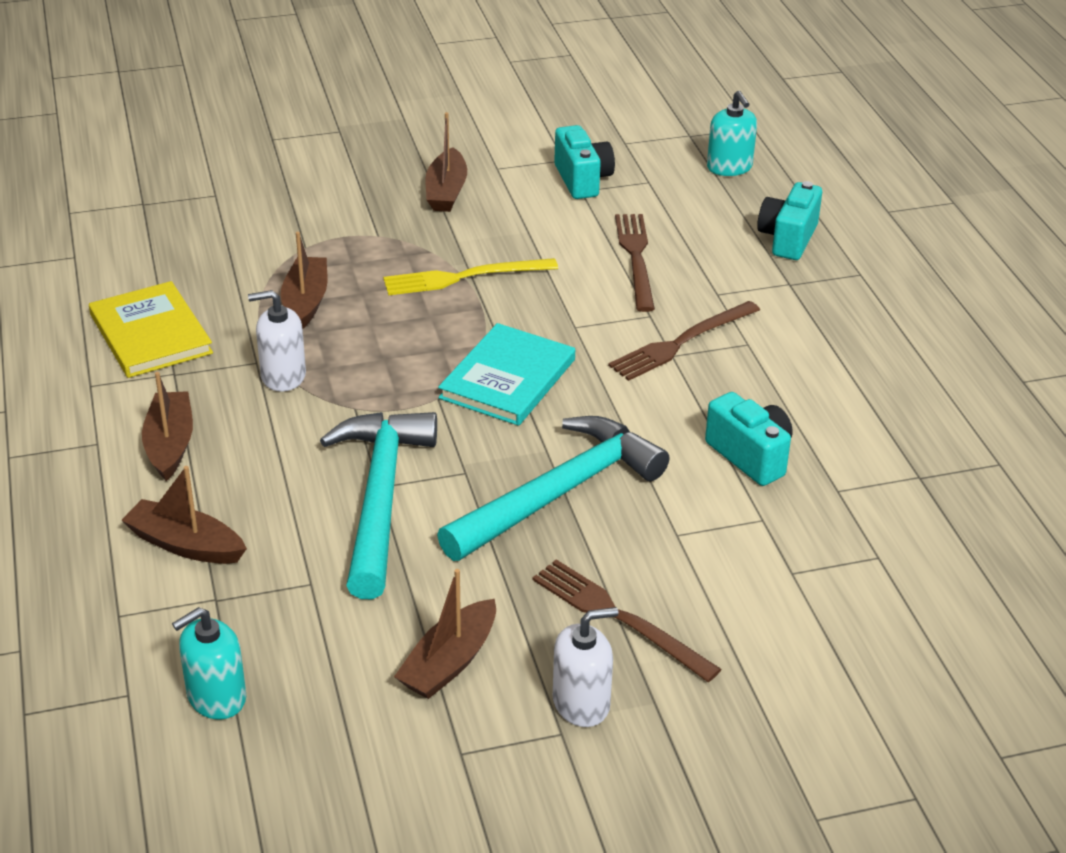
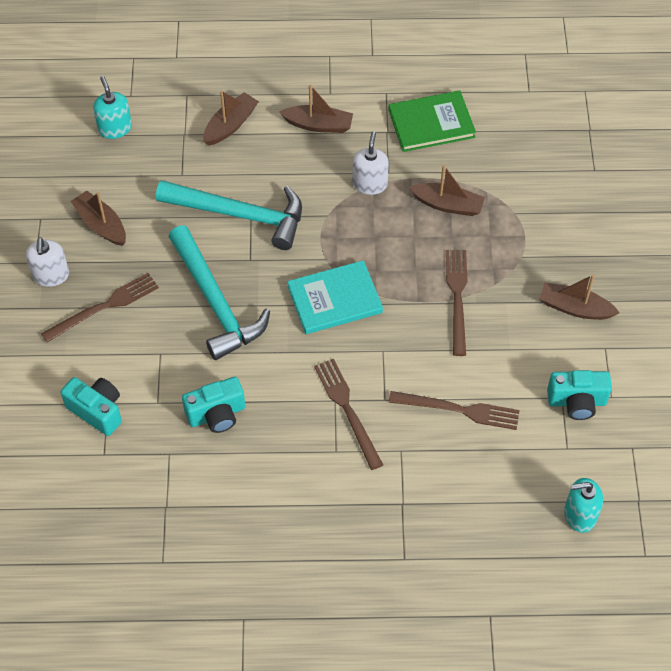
camera: 105 degrees right, 20 degrees up
(151, 334) = (431, 123): yellow book -> green book
(464, 277) = (457, 297): yellow fork -> brown fork
(507, 379) = (334, 299): turquoise book -> turquoise book turned 60 degrees counterclockwise
(788, 239) = (463, 523): turquoise camera -> turquoise camera (97, 411)

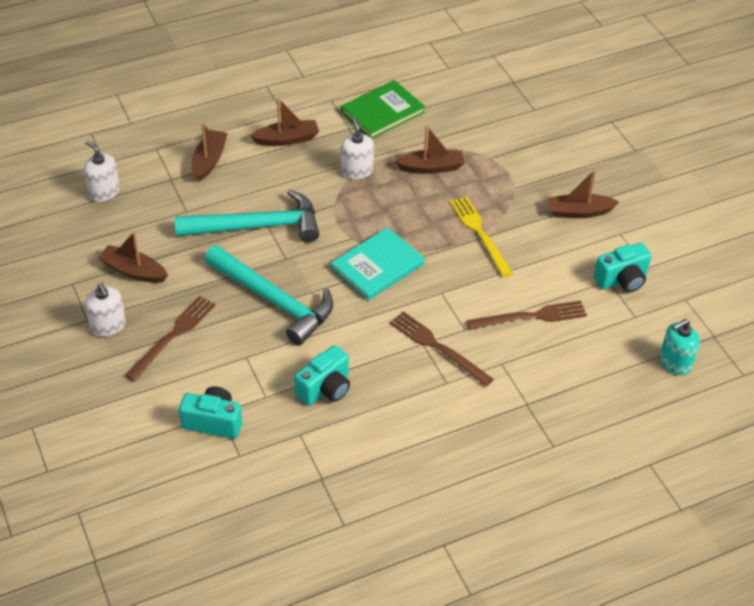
camera: 25 degrees left, 10 degrees down
(115, 128) = (104, 192): turquoise soap dispenser -> white soap dispenser
(457, 297) = (480, 233): brown fork -> yellow fork

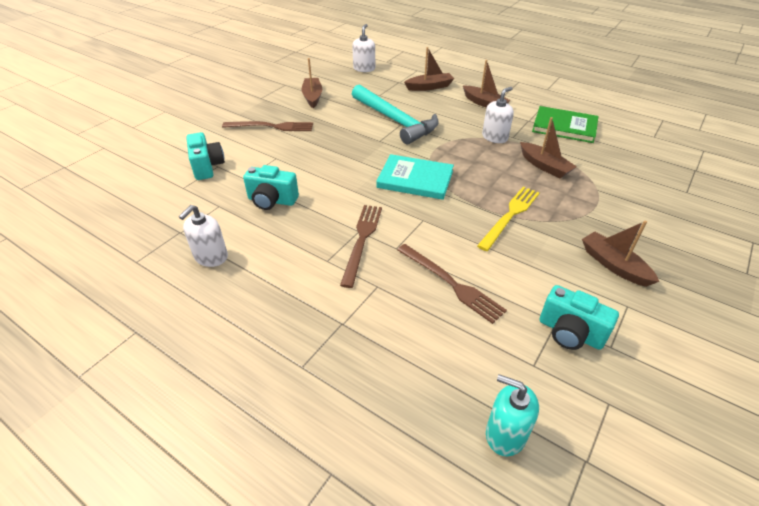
camera: 60 degrees right, 5 degrees down
(108, 326) = (261, 105): white soap dispenser -> white soap dispenser (211, 257)
(274, 300) = (336, 150): turquoise hammer -> none

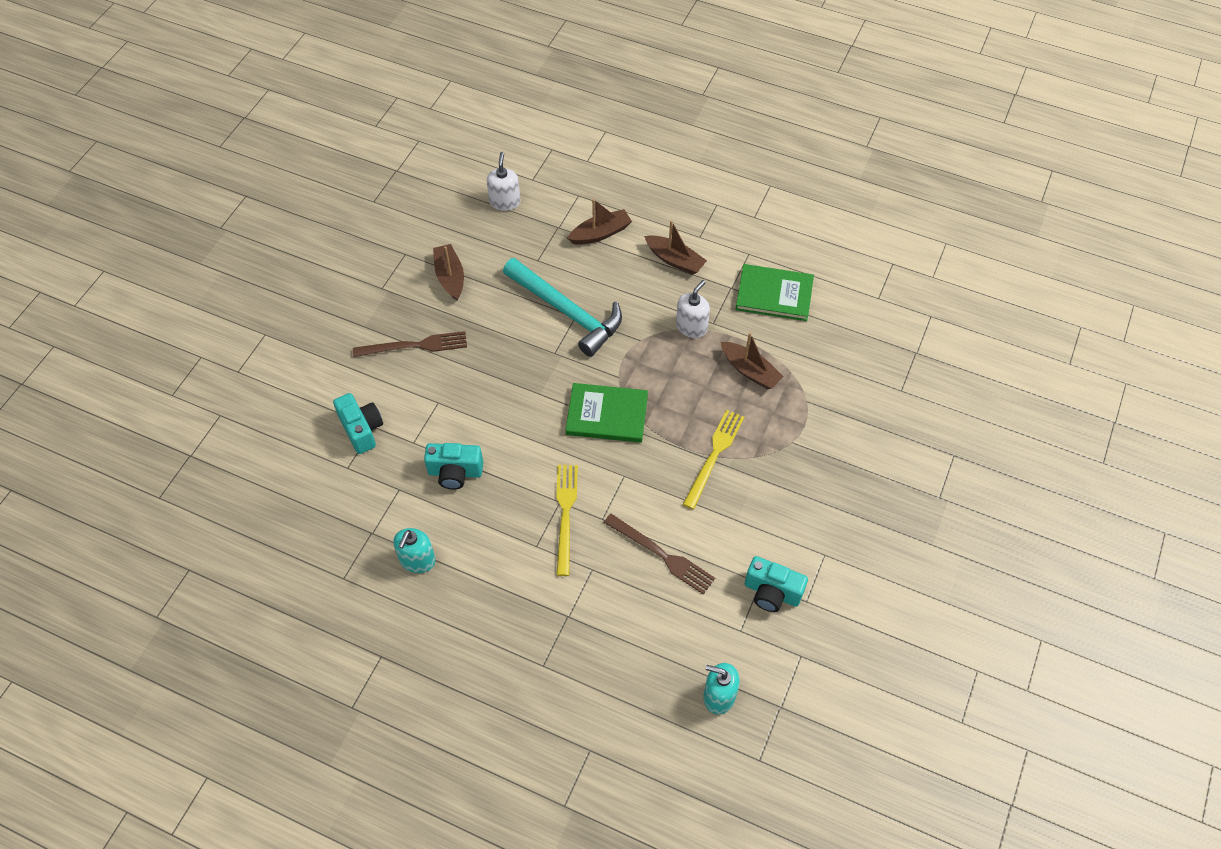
camera: 10 degrees left, 15 degrees up
(211, 257) = (417, 560): white soap dispenser -> turquoise soap dispenser
(362, 240) = (565, 514): brown fork -> yellow fork
(415, 179) = (607, 415): turquoise book -> green book
(614, 265) = (816, 507): brown boat -> none

